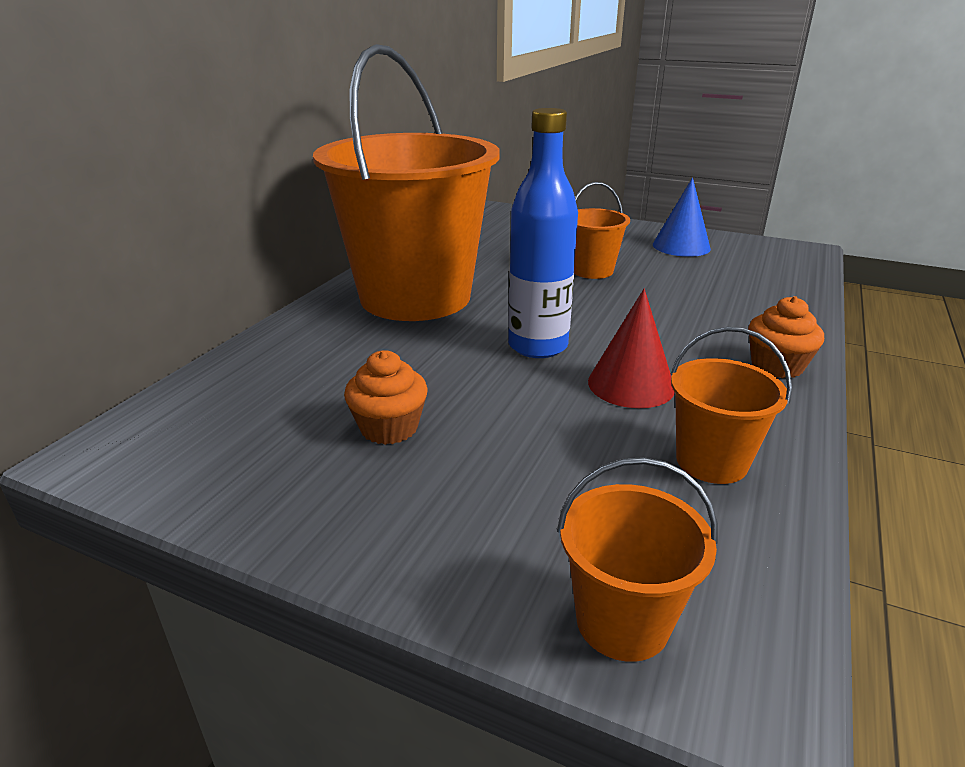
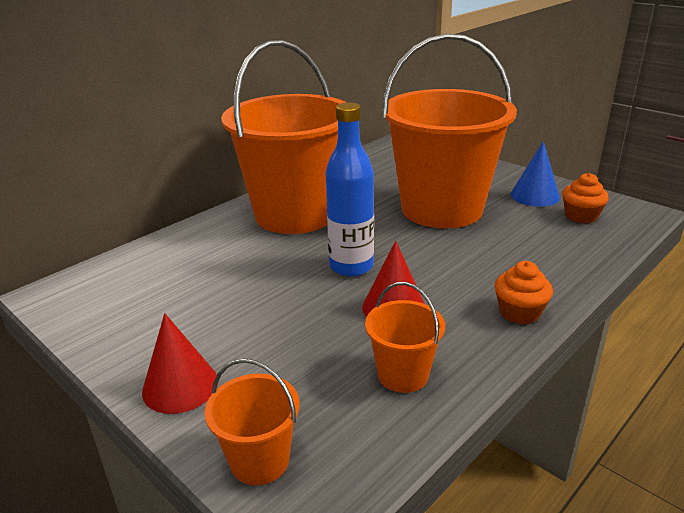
camera: 20 degrees right, 0 degrees up
(389, 428) = (213, 309): orange cupcake -> orange cupcake (581, 216)
(419, 543) = (180, 386): none -> red cone
(592, 270) = (441, 209): orange bucket -> orange bucket, size x2.41

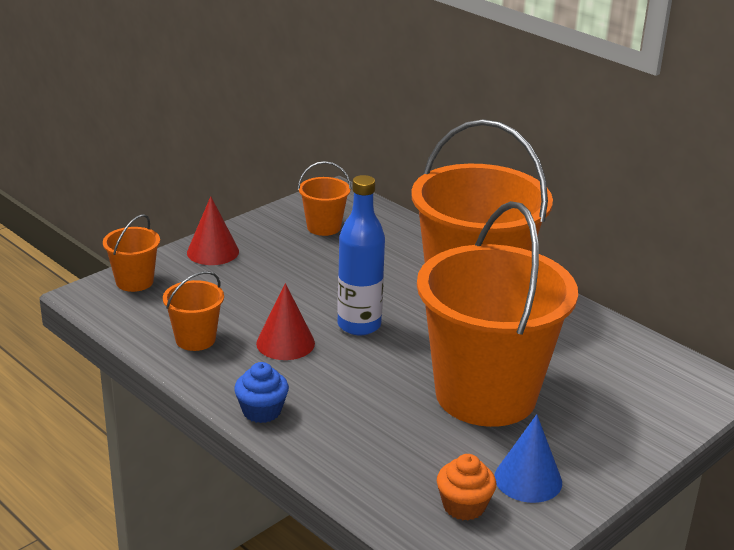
camera: 90 degrees right, 0 degrees up
(138, 299) = (324, 227): none -> orange bucket
(519, 312) = (262, 411): orange cupcake -> blue cupcake

